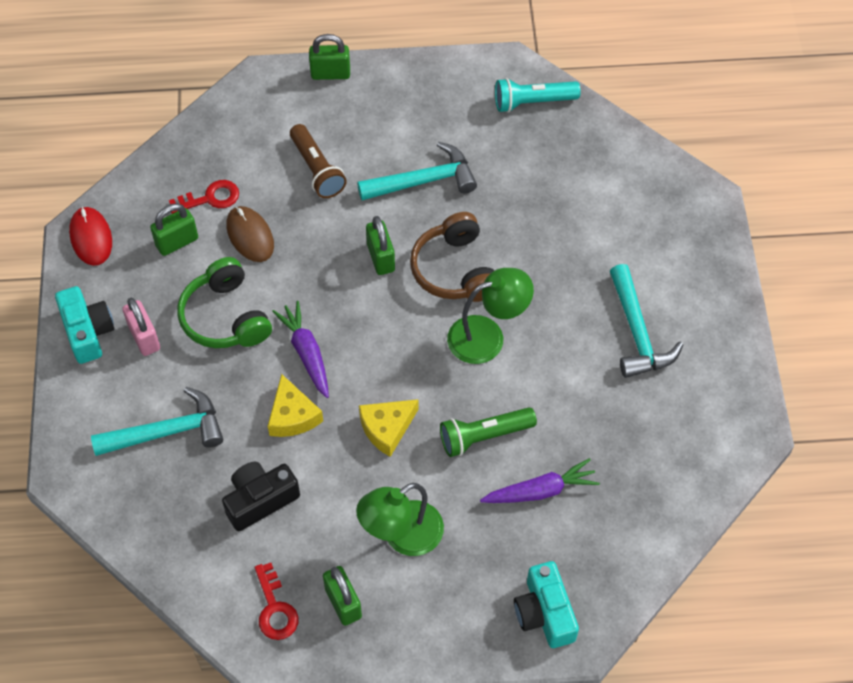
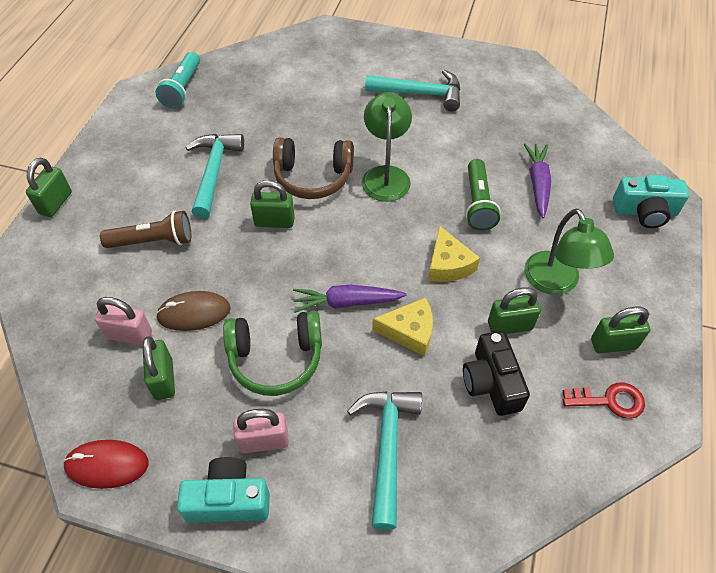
camera: 70 degrees left, 5 degrees down
(210, 198) = (129, 335): red key -> pink padlock
(331, 502) = (510, 325): none -> green padlock

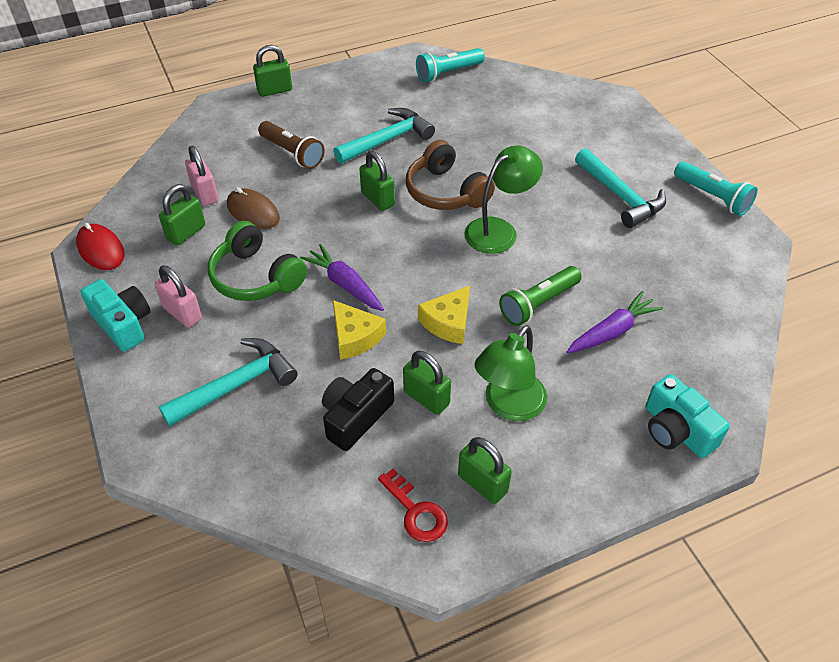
camera: 50 degrees right, 5 degrees down
(467, 55) = (712, 197): none -> turquoise flashlight

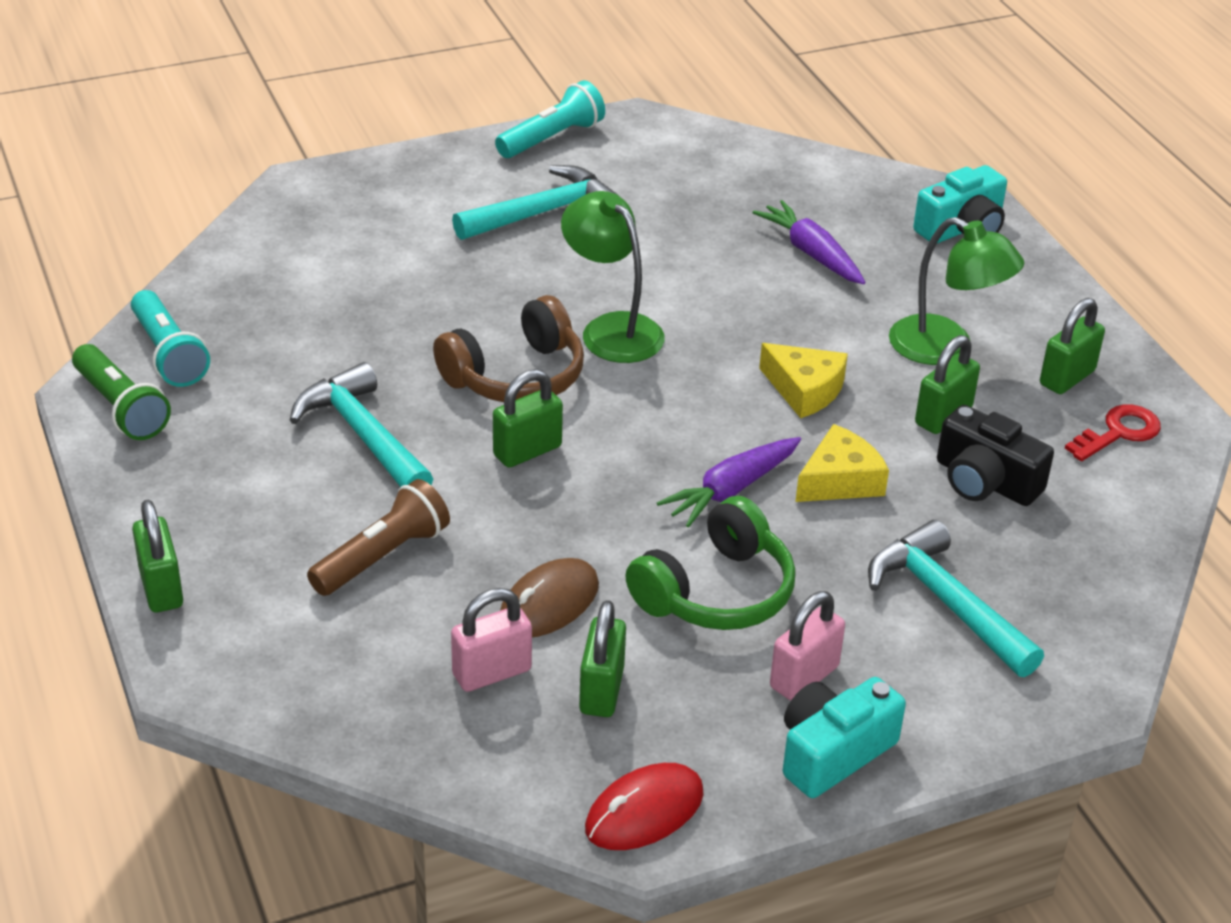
camera: 90 degrees left, 10 degrees down
(186, 233) = (601, 690): green padlock -> green padlock turned 60 degrees clockwise
(538, 304) = (765, 307): green flashlight -> green flashlight (121, 408)

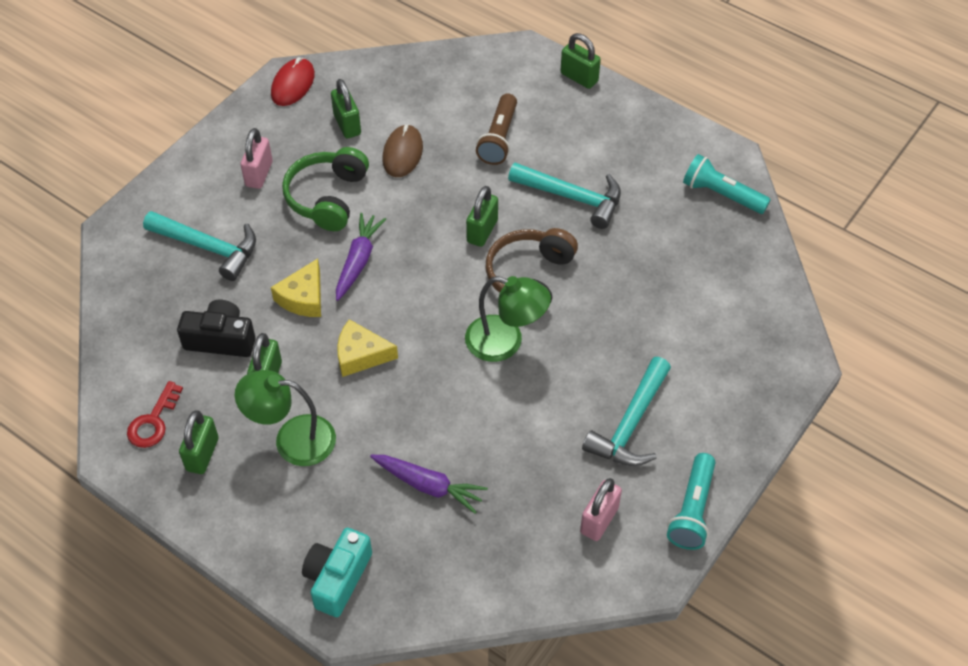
camera: 150 degrees right, 15 degrees up
(121, 408) = (705, 152): green flashlight -> none
(492, 672) = (401, 110): pink padlock -> pink padlock (599, 520)
(833, 752) = (226, 145): turquoise camera -> none

